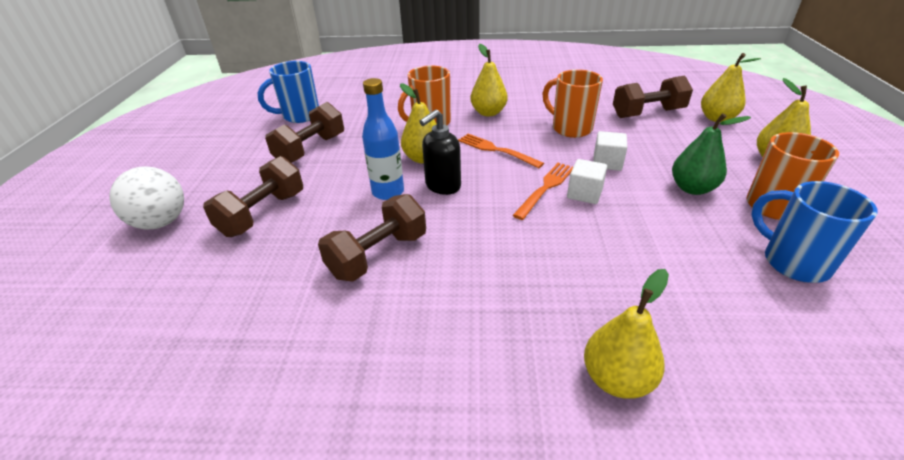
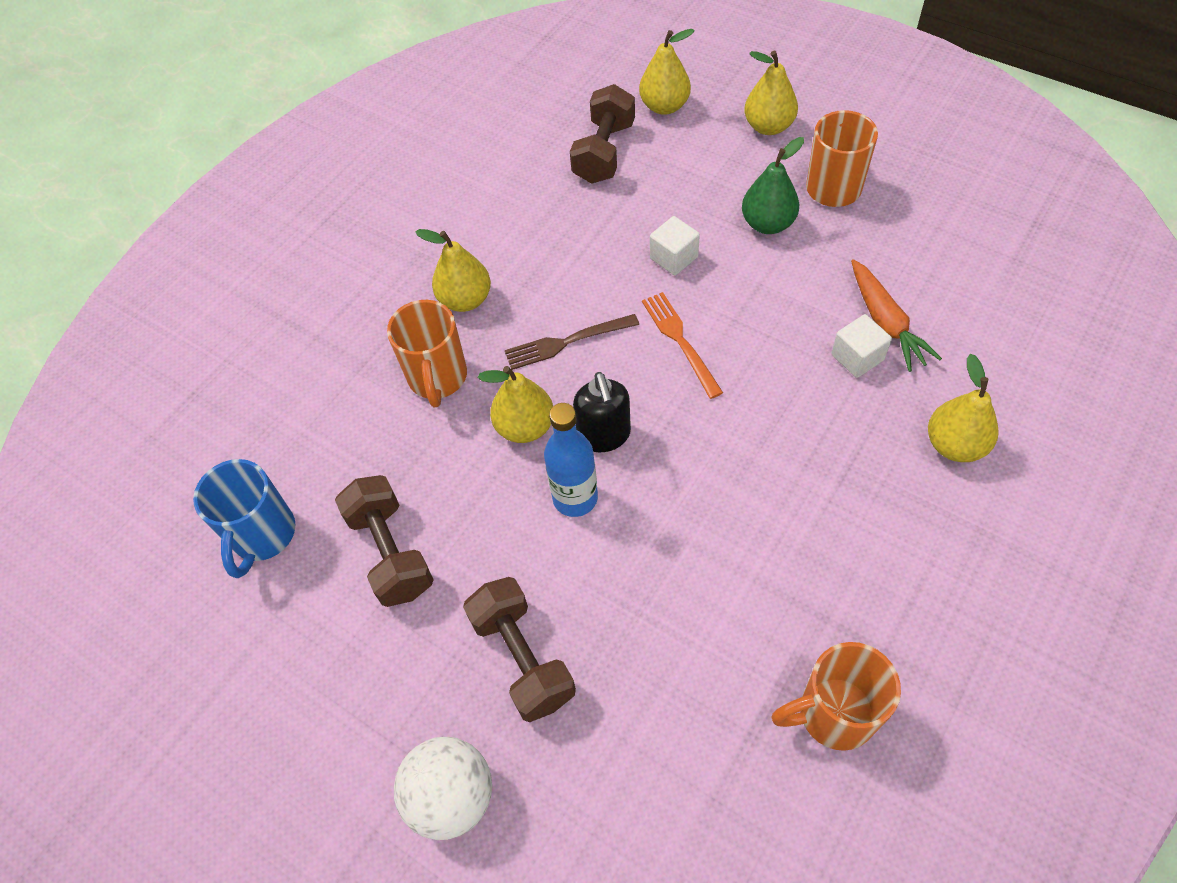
camera: 55 degrees left, 20 degrees up
(378, 255) = (693, 556): brown dumbbell -> none
(496, 150) = (567, 342): orange fork -> brown fork
(570, 128) = (576, 243): orange mug -> orange mug (833, 714)
(584, 194) = (714, 314): white cube -> white cube (857, 357)
(690, 281) = (885, 322): none -> orange carrot
(792, 262) = (905, 238): blue mug -> none

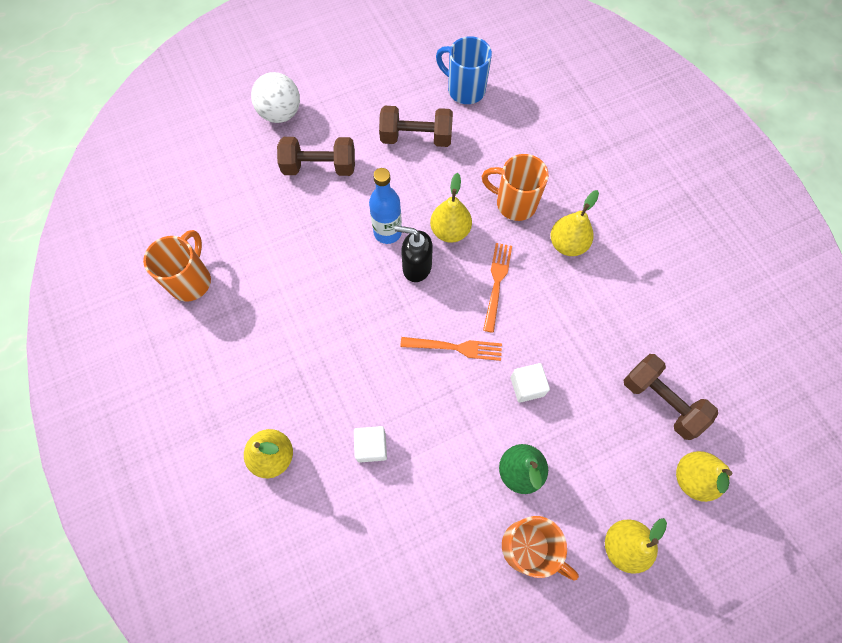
camera: 115 degrees right, 10 degrees up
(567, 342) = (496, 283): brown fork -> orange fork
(885, 322) = (384, 486): orange carrot -> none

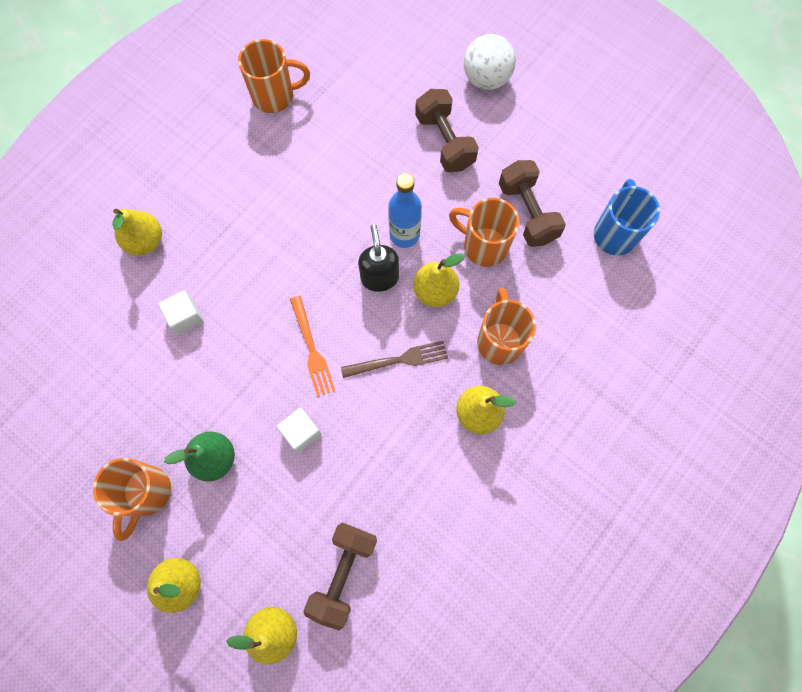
camera: 65 degrees right, 5 degrees up
(428, 180) = (483, 246): none -> orange mug
(496, 283) = (398, 360): orange fork -> brown fork

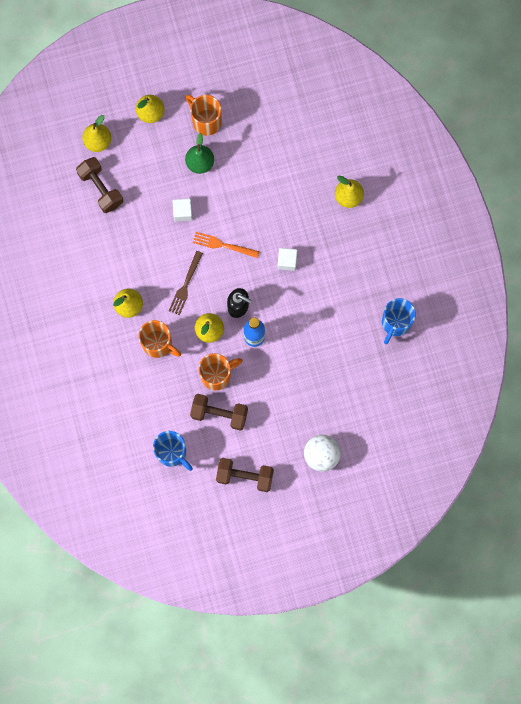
camera: 125 degrees right, 5 degrees up
(185, 317) = (287, 192): white cube -> white cube (287, 261)
(275, 96) = (395, 323): orange mug -> blue mug
(444, 141) = (296, 400): brown dumbbell -> brown dumbbell (245, 476)

